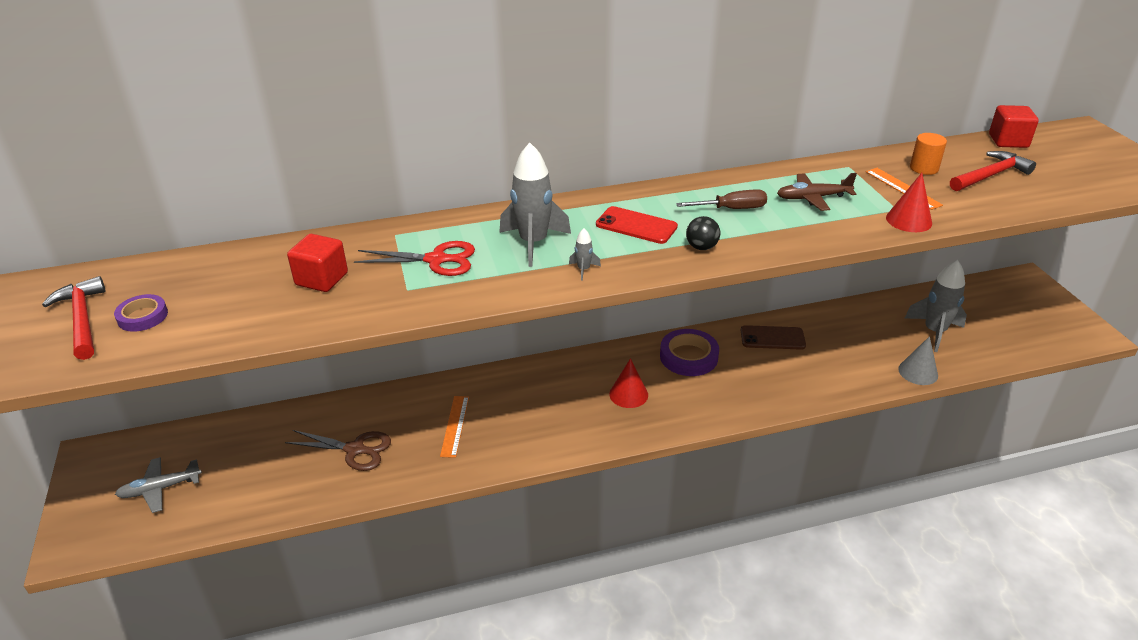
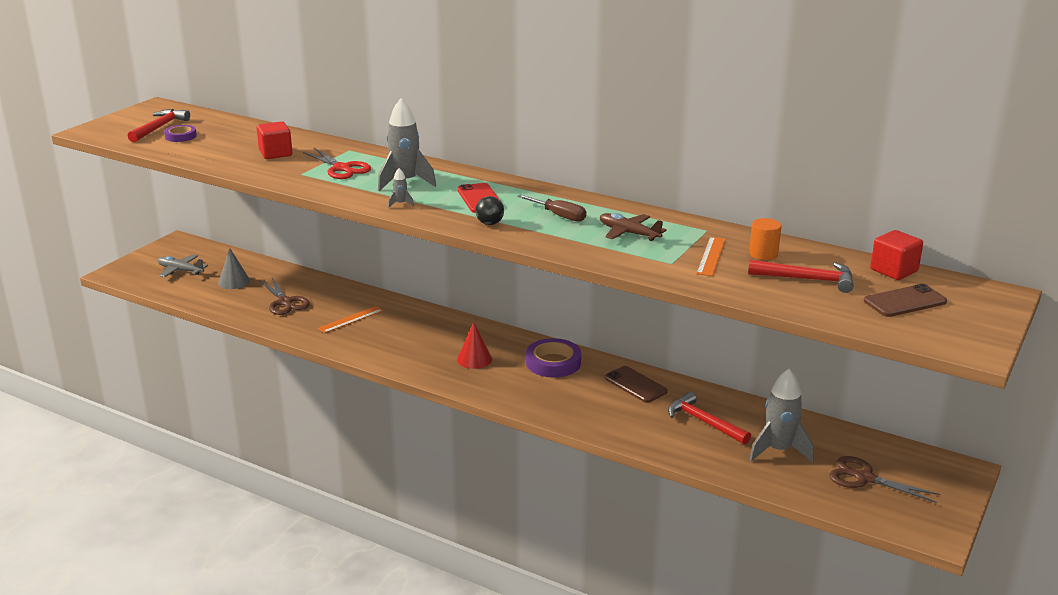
camera: 45 degrees right, 10 degrees down
(862, 340) = (704, 422): none -> red hammer
(909, 220) = (662, 271): red cone -> none
(918, 372) = (706, 461): grey cone -> grey cone (234, 281)
(1003, 319) = (865, 478): none -> brown scissors
(1066, 162) = (905, 301): none -> brown phone

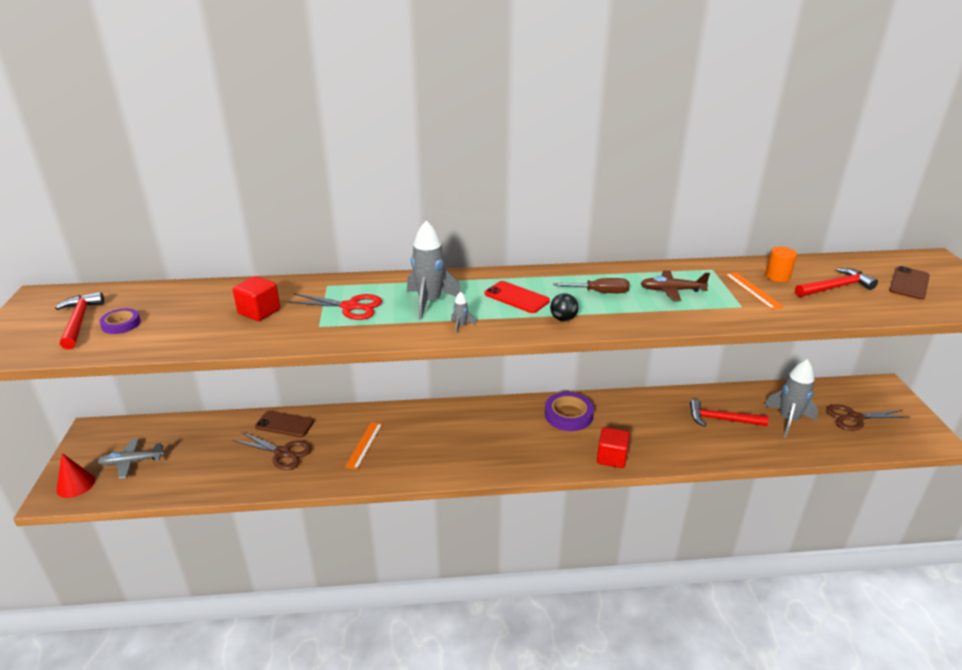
camera: 35 degrees left, 5 degrees up
(234, 281) = (205, 451): grey cone -> none
(474, 359) = (510, 438): red cone -> red cone (75, 485)
(635, 385) = (644, 409): brown phone -> brown phone (285, 424)
(893, 271) = (861, 262): red cube -> red cube (611, 458)

